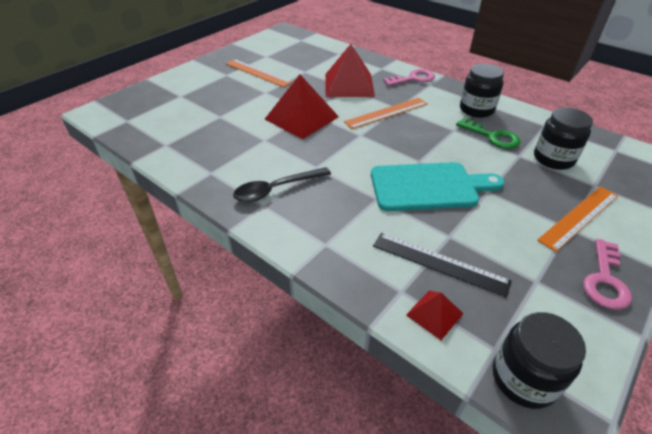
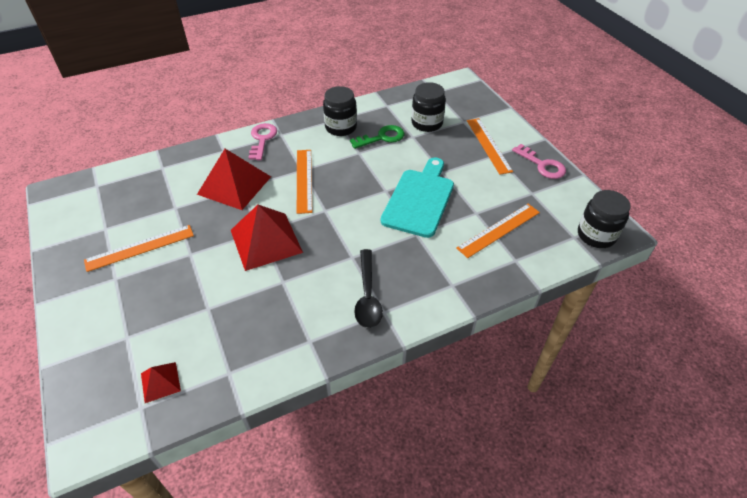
camera: 65 degrees left, 5 degrees up
(434, 314) = (540, 252): red pyramid -> red pyramid (160, 382)
(439, 263) = (499, 230): black ruler -> orange ruler

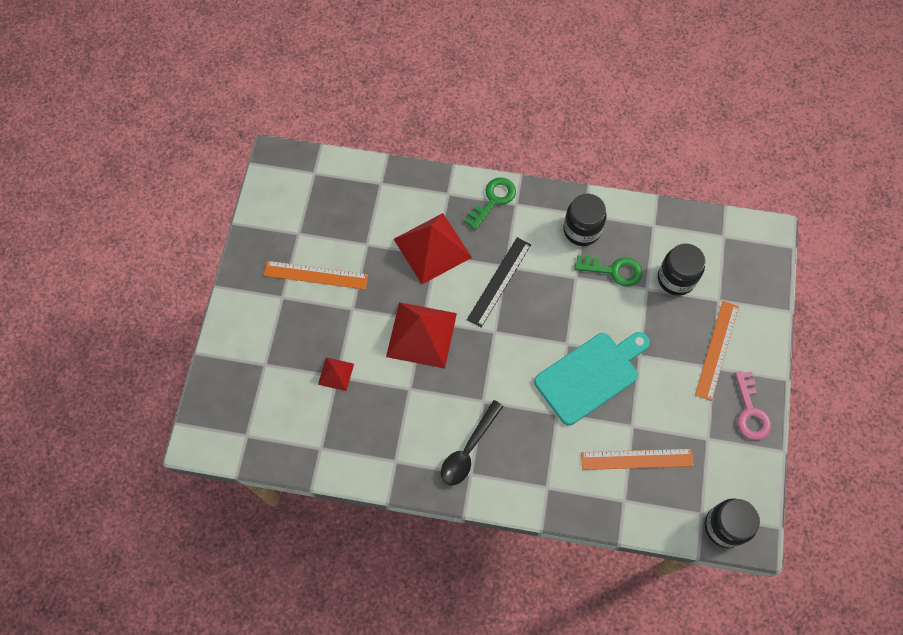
camera: 35 degrees right, 20 degrees up
(160, 382) = (269, 422): red pyramid -> red pyramid (336, 374)
(262, 139) = (493, 200): pink key -> green key
(304, 180) = (499, 281): orange ruler -> black ruler

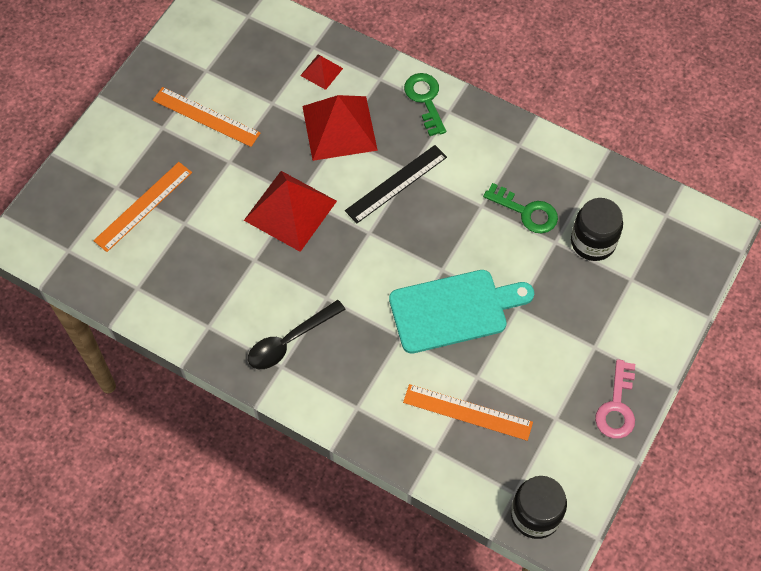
camera: 20 degrees right, 5 degrees down
(336, 374) = (184, 220): red pyramid -> red pyramid (321, 72)
(493, 200) = (425, 100): green key -> green key turned 75 degrees counterclockwise
(582, 230) = (509, 159): black jar -> none
(717, 350) = (606, 330): orange ruler -> orange ruler (143, 206)

